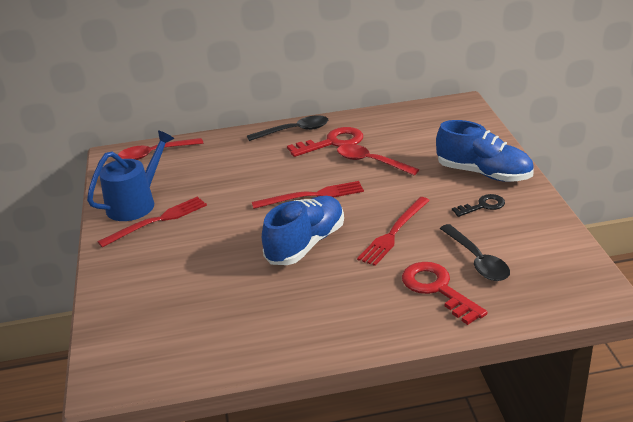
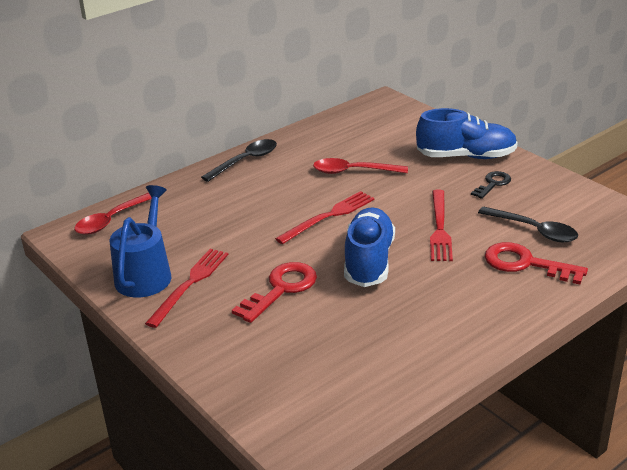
camera: 30 degrees left, 0 degrees up
(332, 142) = (296, 163): red key -> red key (281, 289)

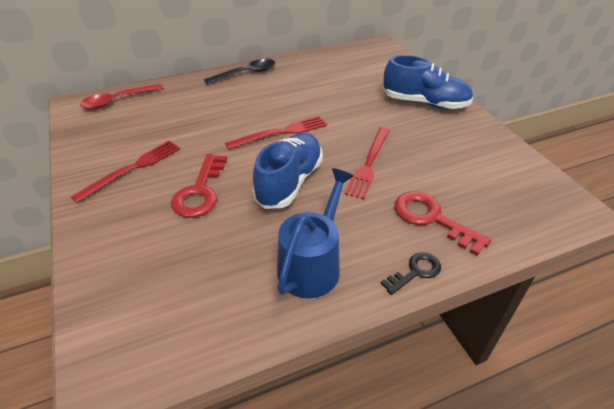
camera: 15 degrees right, 10 degrees up
(145, 274) = (106, 152): blue watering can -> blue watering can (312, 264)
(281, 289) = (200, 191): red key -> red key turned 135 degrees clockwise
(353, 171) = (324, 98): red spoon -> none
(493, 184) = (437, 132): black key -> black key (415, 272)
(533, 230) = (454, 185): black spoon -> none

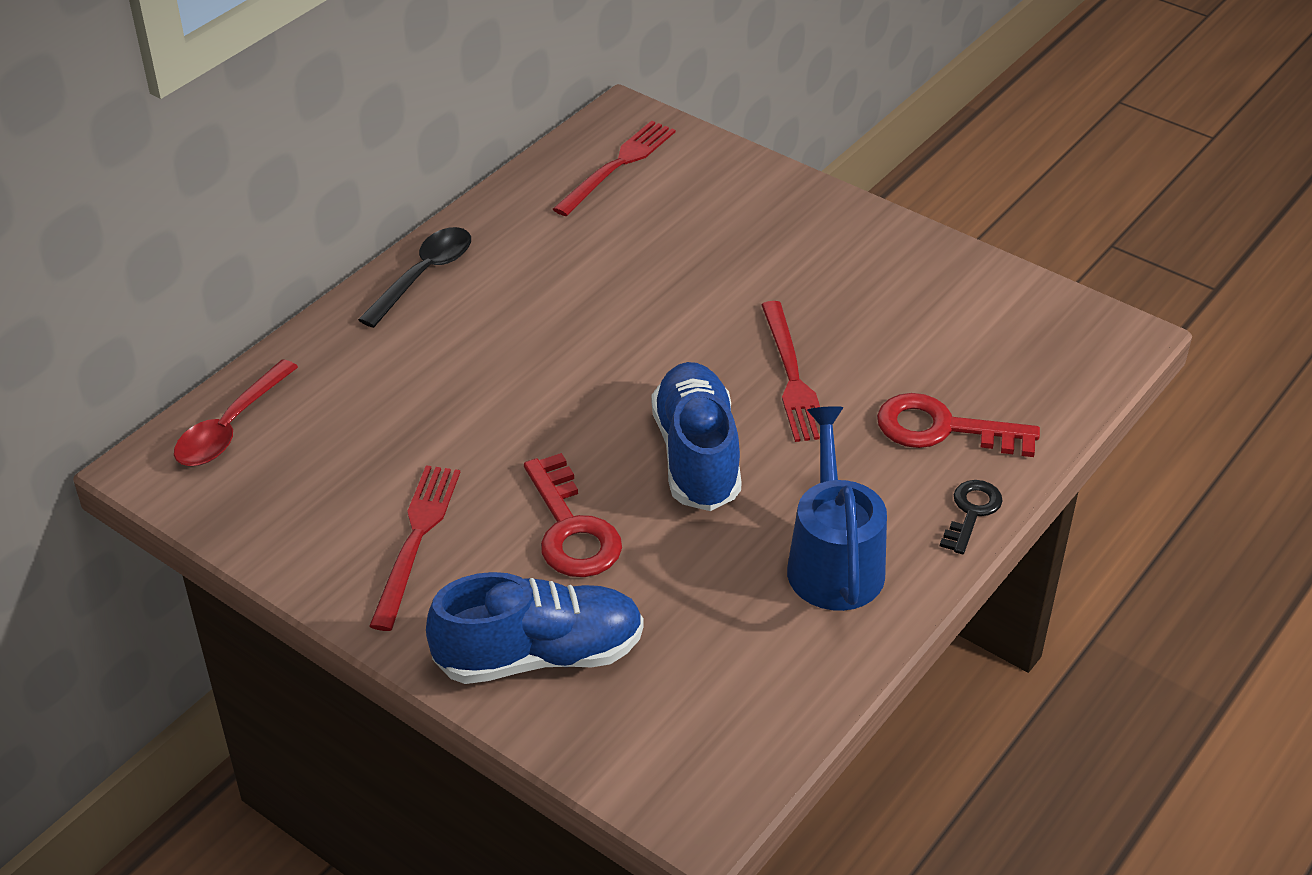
camera: 30 degrees left, 0 degrees up
(280, 132) = (604, 375): red fork -> red fork (617, 166)
(424, 103) = (797, 226): blue shoe -> blue shoe (539, 655)

